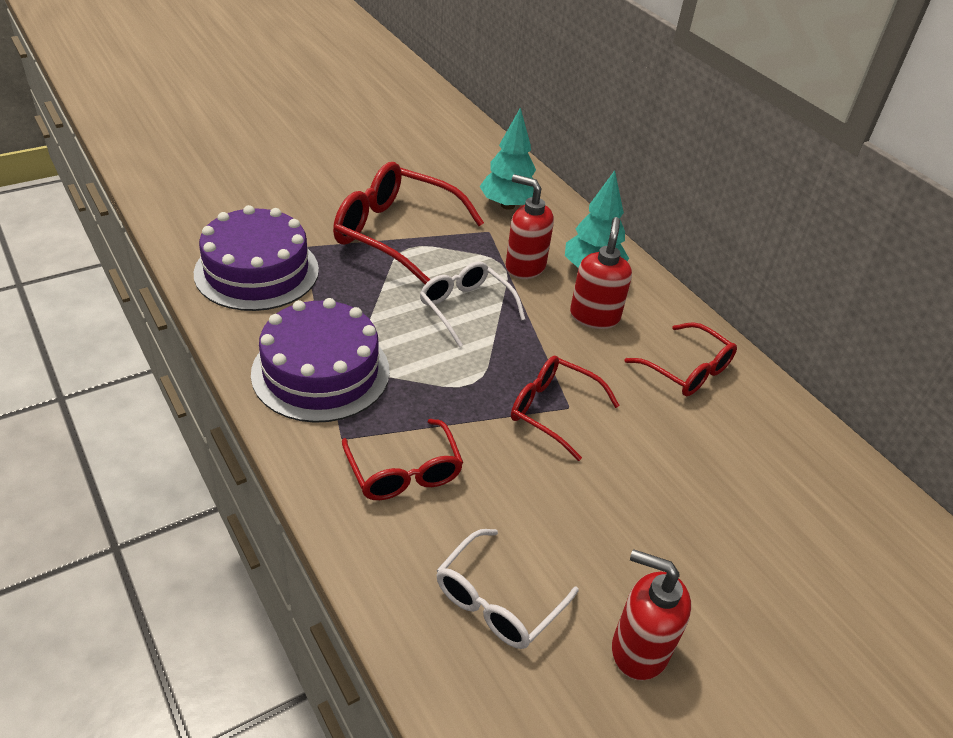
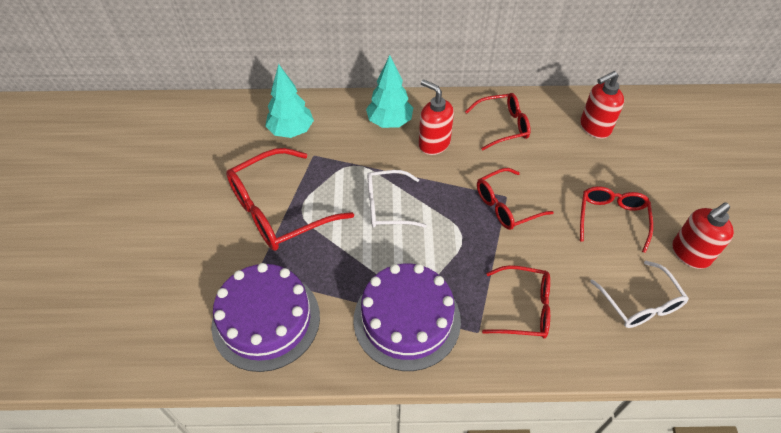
camera: 55 degrees left, 10 degrees up
(524, 267) = (364, 154): red soap dispenser -> red soap dispenser (594, 128)
(625, 531) = (611, 219): none -> red glasses

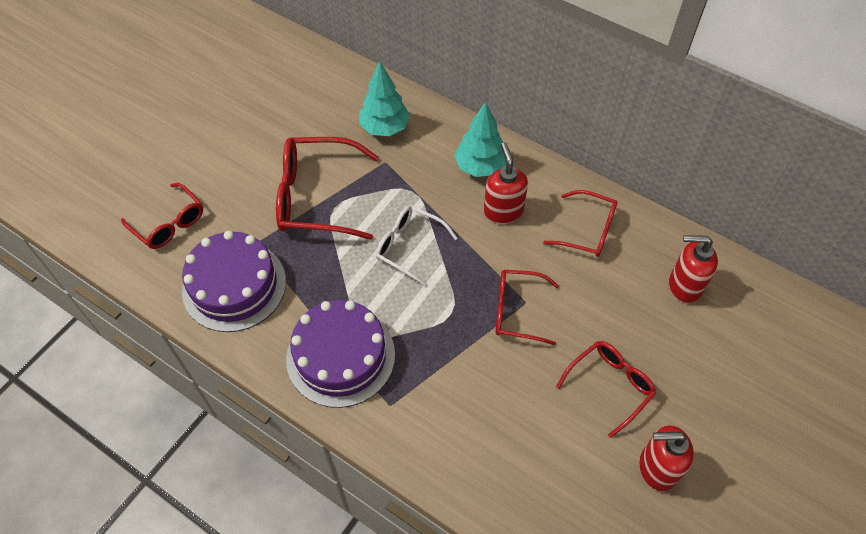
camera: 35 degrees right, 5 degrees up
(523, 308) = (446, 411): red glasses -> red glasses (169, 223)
(640, 303) = (558, 478): white glasses -> none

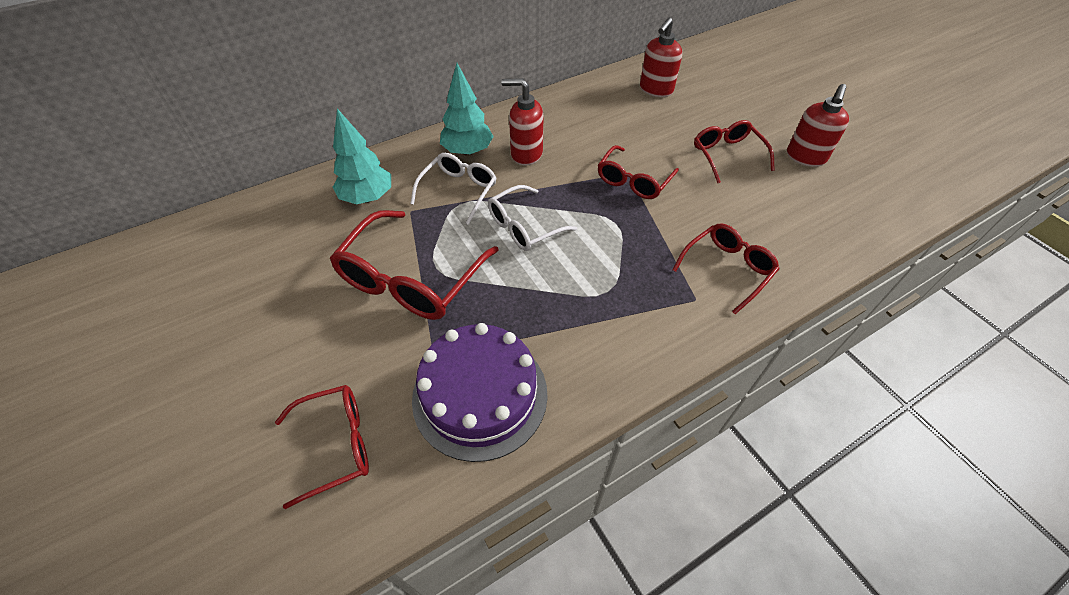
camera: 65 degrees left, 5 degrees down
(340, 356) = (624, 321): purple cake -> none
(425, 183) = (458, 191): none -> white glasses
(587, 230) = (577, 116): red glasses -> red glasses (727, 269)

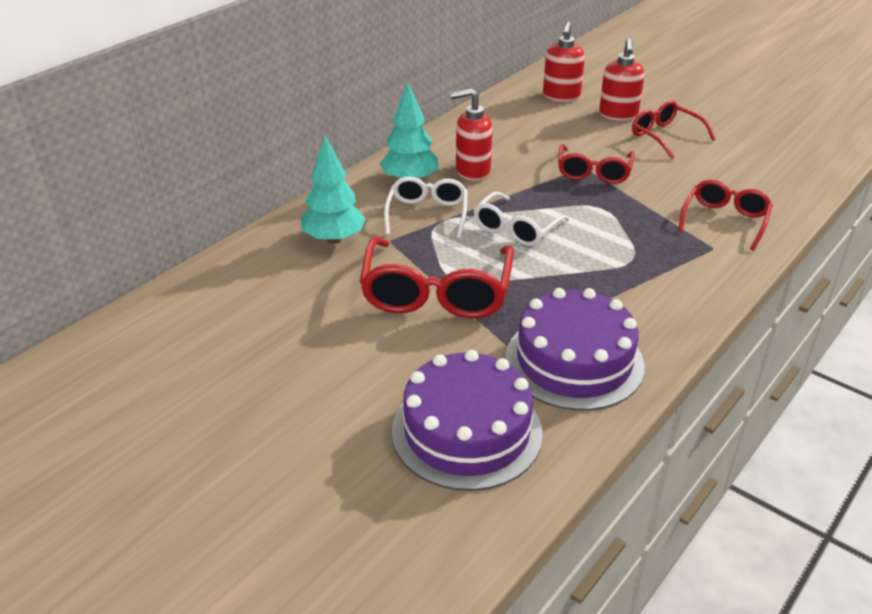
camera: 20 degrees left, 15 degrees down
(335, 445) = (467, 431): red glasses -> purple cake
(805, 157) = (735, 125): red soap dispenser -> red soap dispenser (618, 115)

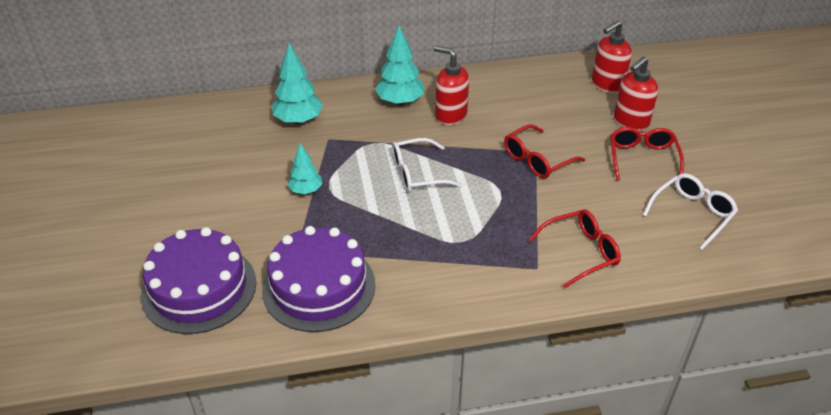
camera: 40 degrees right, 5 degrees up
(427, 214) = (376, 133): white glasses -> white glasses (692, 214)
(436, 292) = (306, 190): red glasses -> turquoise tree

